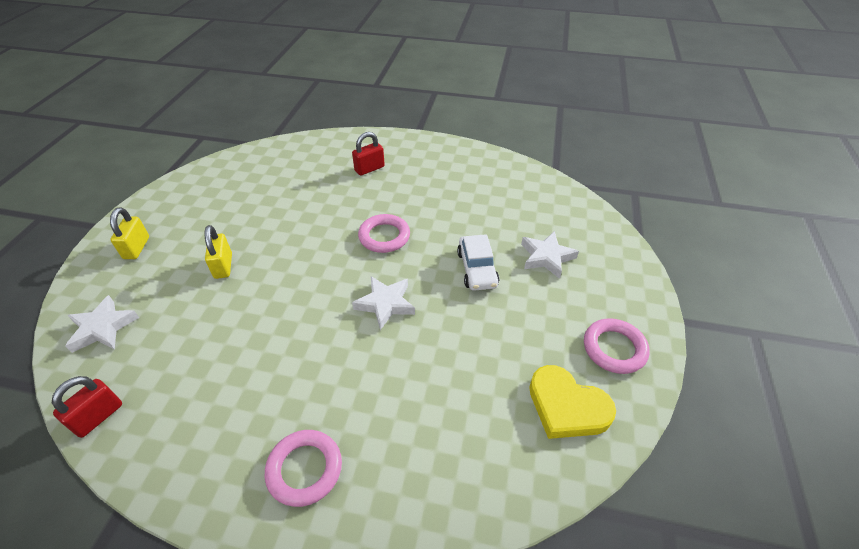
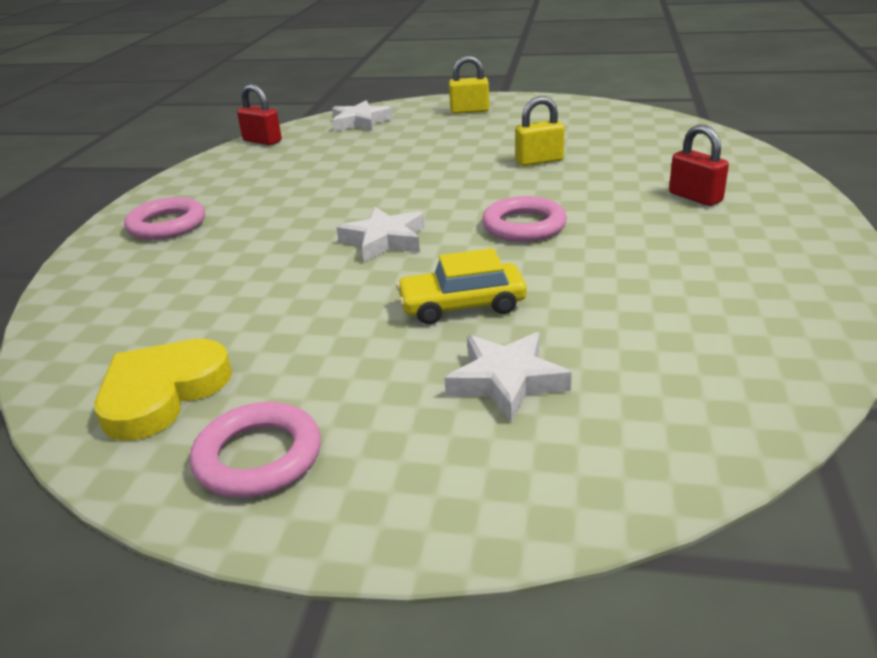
camera: 90 degrees right, 15 degrees down
(223, 266) = (447, 148): yellow padlock -> yellow padlock (539, 161)
(477, 269) = (462, 305): white car -> yellow car

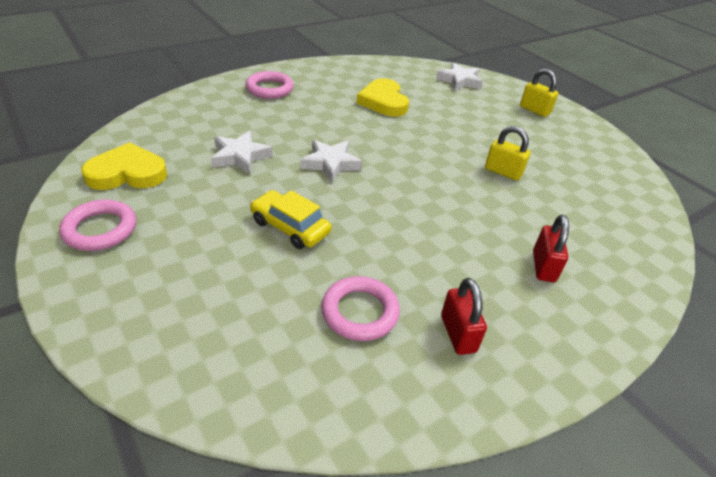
camera: 40 degrees right, 10 degrees up
(262, 141) = (391, 64): red padlock -> red padlock (458, 334)
(324, 171) = (383, 102): none -> yellow heart
(506, 381) = (228, 281): white star -> white star (240, 156)
(524, 226) = (407, 207): pink ring -> pink ring (360, 312)

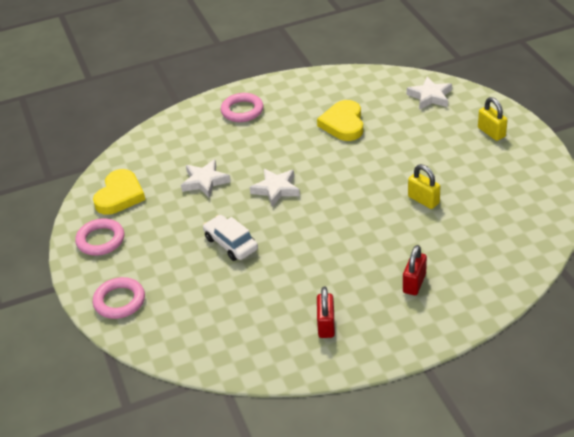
camera: 20 degrees right, 0 degrees up
(127, 173) = (120, 195): yellow heart -> yellow heart turned 105 degrees clockwise
(290, 227) = (231, 243): yellow car -> white car
(360, 312) = (263, 306): pink ring -> pink ring (119, 301)

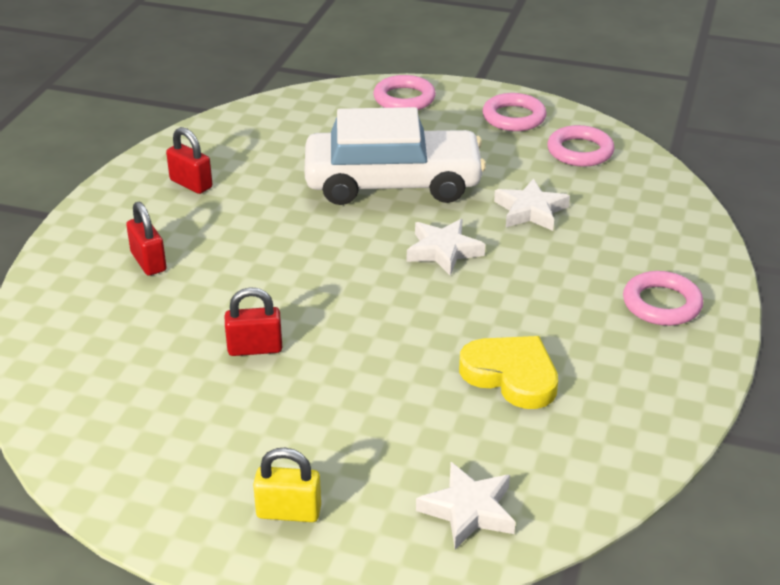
camera: 125 degrees right, 5 degrees down
(120, 195) = (580, 151): yellow heart -> pink ring
(231, 243) = (393, 183): white car -> white car, size x2.04
(423, 200) = (255, 348): yellow padlock -> red padlock

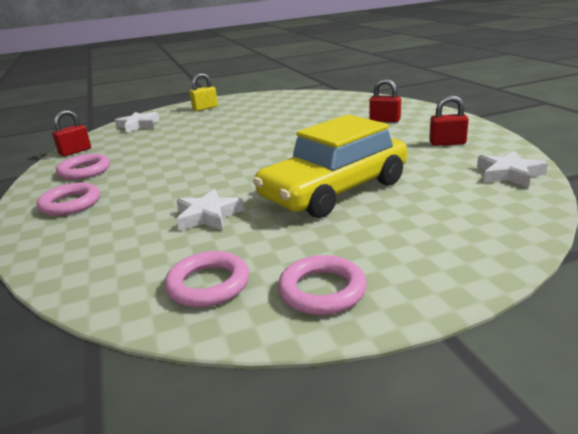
camera: 145 degrees right, 10 degrees down
(255, 348) = (281, 122): red padlock -> red padlock (75, 151)
(393, 183) = (334, 190): white car -> yellow car
(404, 98) = (460, 254): pink ring -> pink ring (84, 171)
(443, 251) = (243, 174): white star -> white star (509, 174)
(511, 375) = (150, 152): yellow heart -> none

